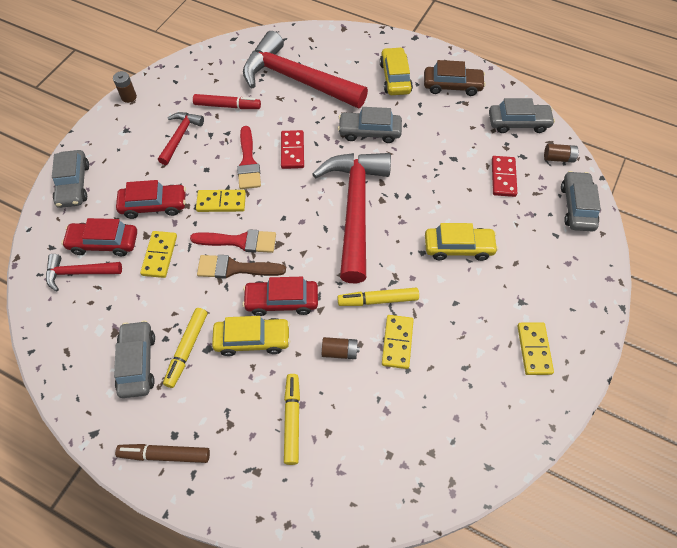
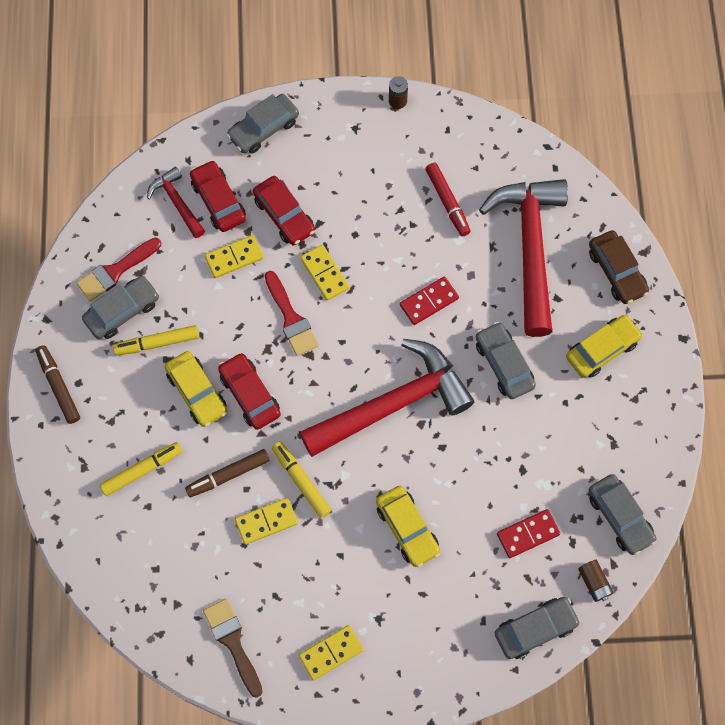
camera: 60 degrees right, 10 degrees up
(180, 136) = (379, 183): red hammer -> none
(235, 268) = (259, 332): brown brush -> brown brush (232, 642)
(248, 162) = (387, 268): red brush -> red brush (115, 271)
(340, 351) = (228, 475): brown battery -> brown marker
(452, 86) = (631, 418): brown car -> brown car (616, 271)

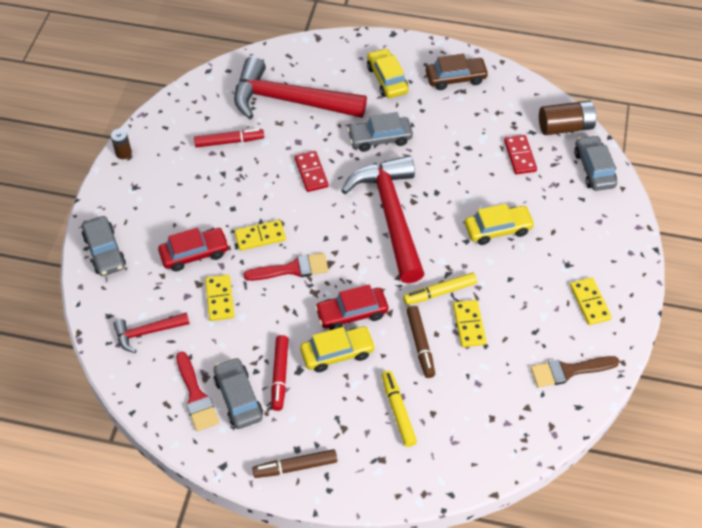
camera: 75 degrees left, 15 degrees down
(157, 343) = (280, 375): yellow marker -> red marker
(218, 201) = (160, 300): red car -> none
(594, 582) = (565, 127): brown battery -> brown battery, size x1.79
(616, 271) = (328, 56): brown car -> brown car (456, 78)
(620, 517) = (519, 101): grey car -> none

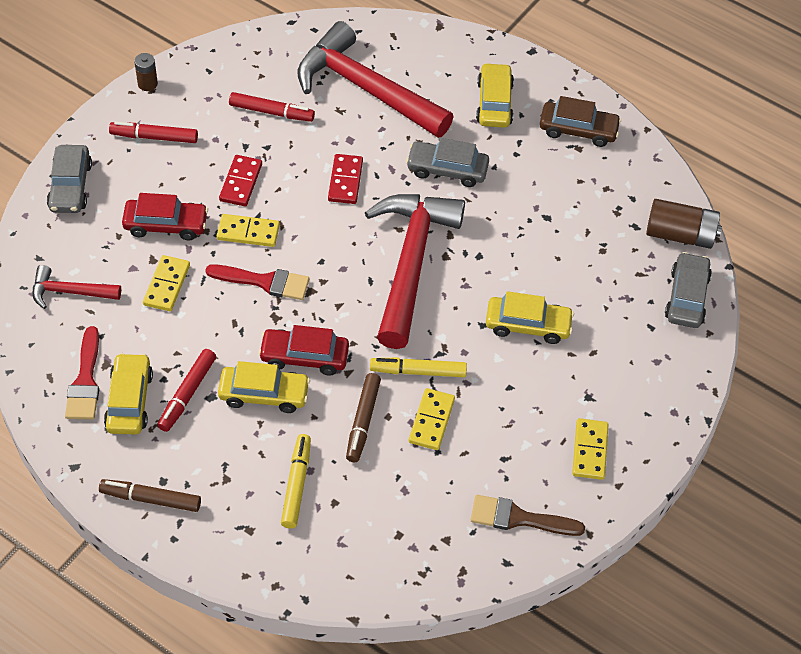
camera: 20 degrees right, 0 degrees up
(150, 191) = (154, 137): none -> red marker
(238, 398) = (129, 400): grey car -> yellow car
(519, 156) = (603, 249): red domino -> red domino (240, 182)

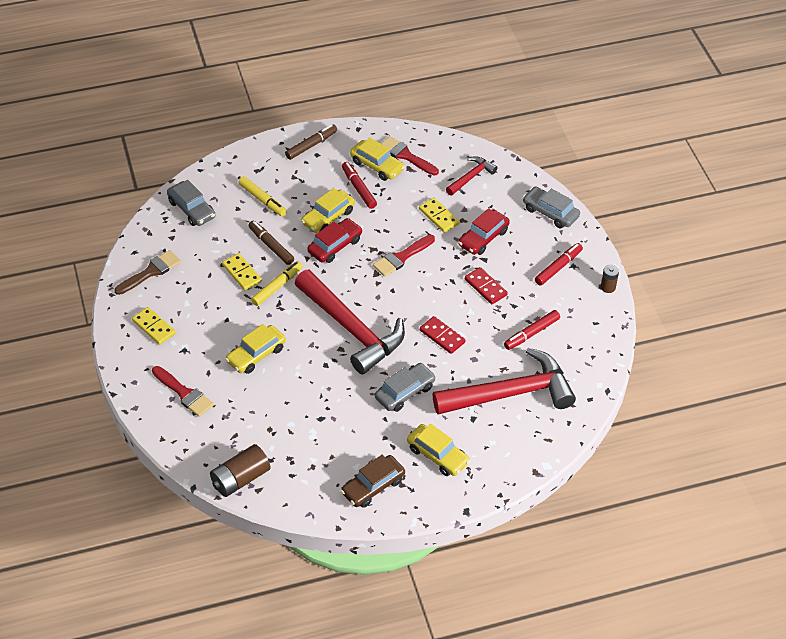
camera: 130 degrees right, 5 degrees down
(248, 232) = (444, 270): yellow domino -> none
(639, 354) = (184, 393): none -> red brush
(686, 297) = (195, 446): grey car -> grey car (191, 209)

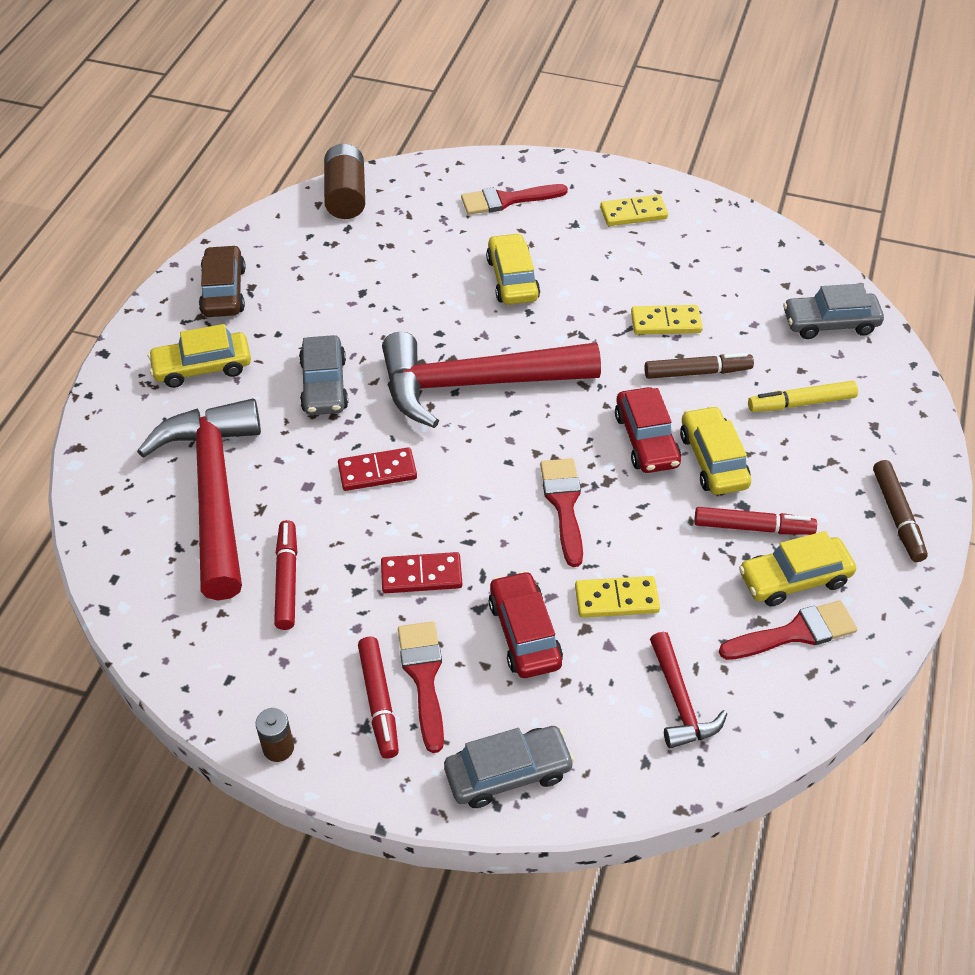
camera: 125 degrees right, 0 degrees up
(151, 272) = (733, 243): brown brush -> none
(277, 287) = (613, 345): yellow marker -> none
(510, 393) = (214, 492): red hammer -> red hammer turned 150 degrees clockwise
(534, 259) = (423, 677): none -> red brush

